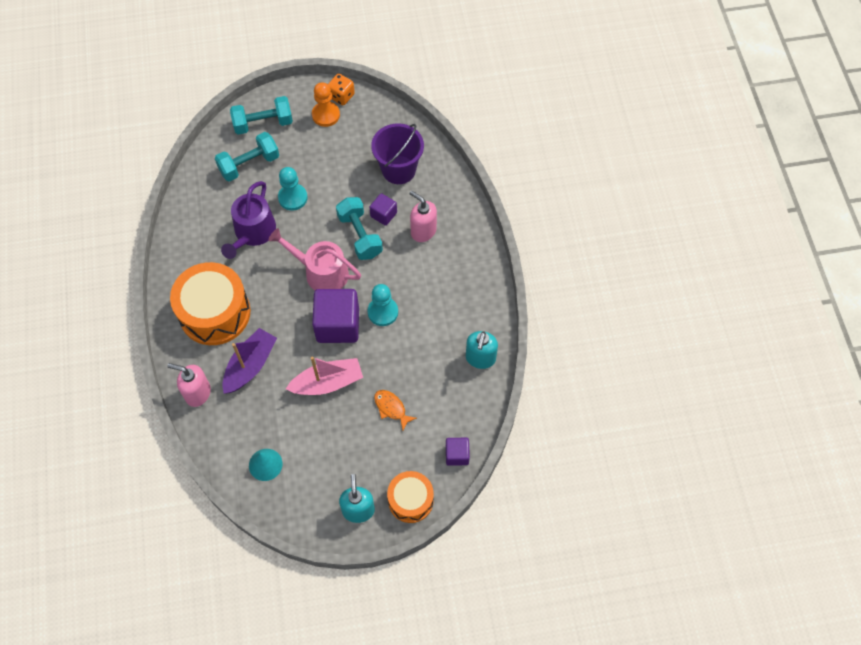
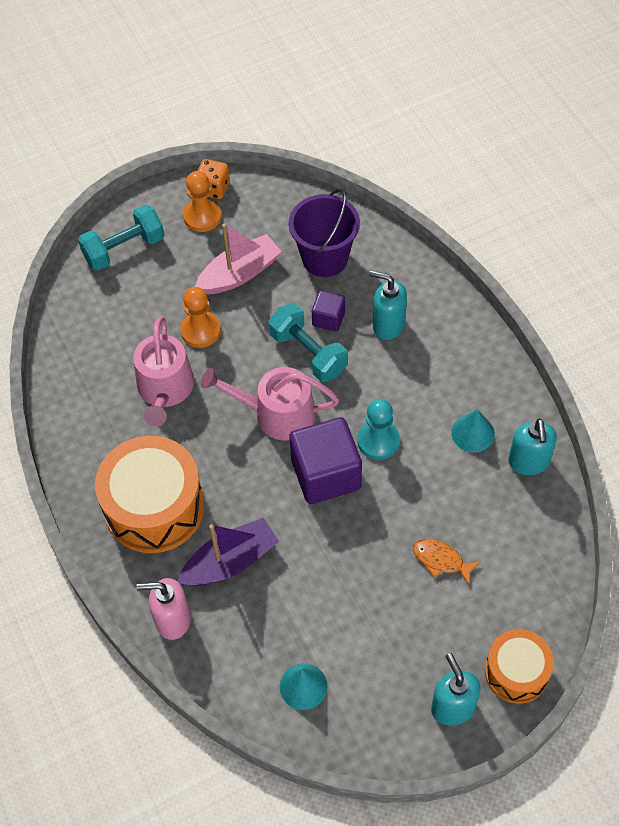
camera: 15 degrees left, 5 degrees down
(249, 164) = (126, 305): turquoise dumbbell -> none
(250, 365) = (230, 562): purple boat -> purple boat turned 45 degrees clockwise
(253, 232) = (165, 389): purple watering can -> pink watering can
(293, 198) = (200, 331): turquoise pawn -> orange pawn
(327, 383) = (343, 553): pink boat -> pink boat (239, 274)
(423, 231) = (388, 325): pink soap dispenser -> turquoise soap dispenser
(450, 326) = (473, 433): none -> turquoise cone
(457, 455) = (551, 594): purple cube -> none

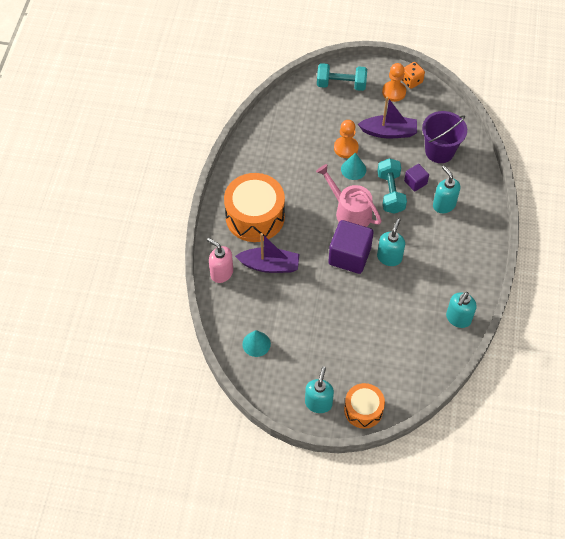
camera: 35 degrees right, 0 degrees up
(165, 389) = (305, 165): pink watering can -> none
(239, 274) = (388, 132): pink boat -> purple boat
(378, 441) = (389, 257): turquoise pawn -> turquoise soap dispenser
(441, 560) = (371, 334): orange fish -> none
(473, 433) = (441, 285): turquoise cone -> turquoise cone (353, 169)

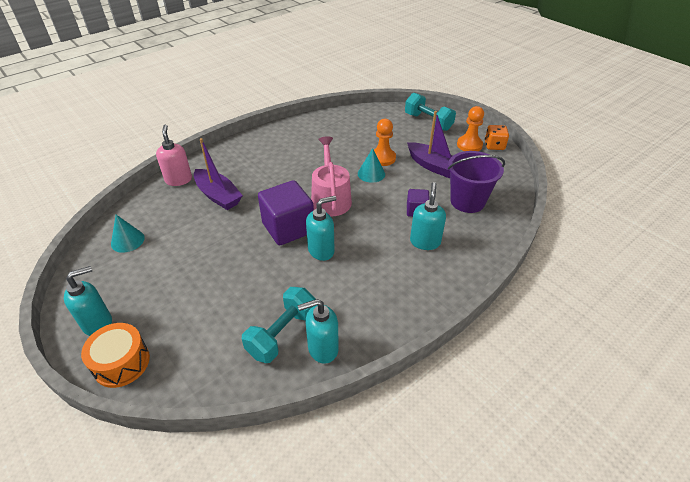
camera: 40 degrees right, 15 degrees down
(255, 217) = (253, 161): orange drum -> none
(390, 193) = (384, 205): turquoise dumbbell -> turquoise dumbbell (282, 334)

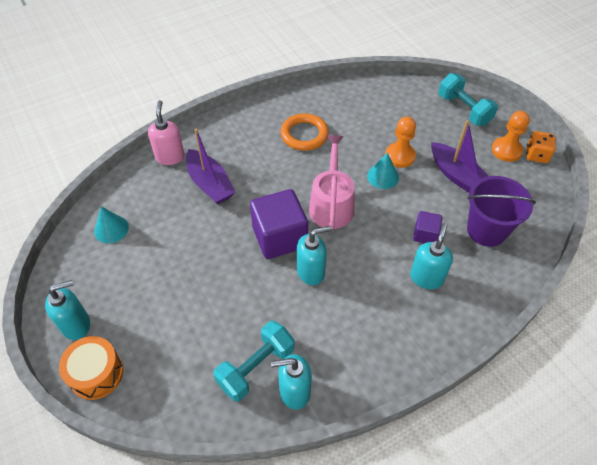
camera: 10 degrees right, 10 degrees up
(297, 152) = (304, 135): none -> orange ring

